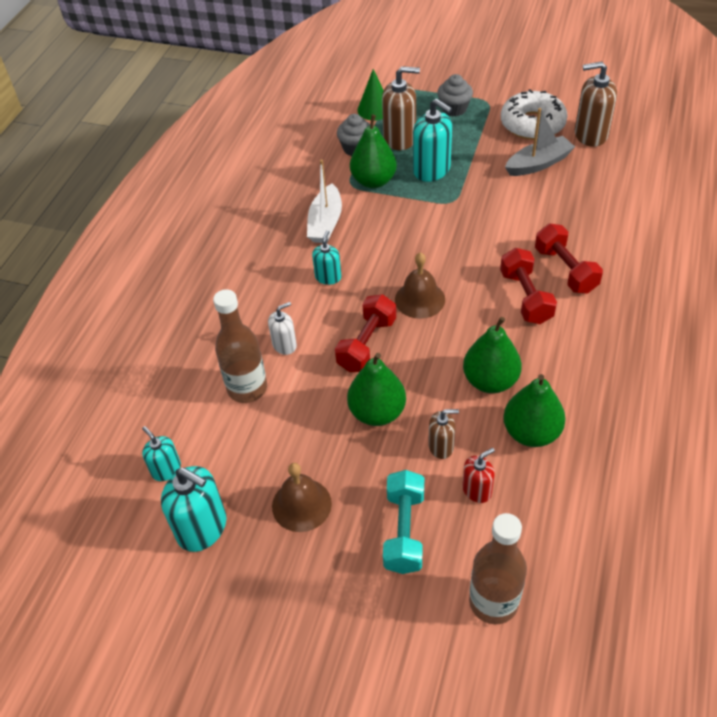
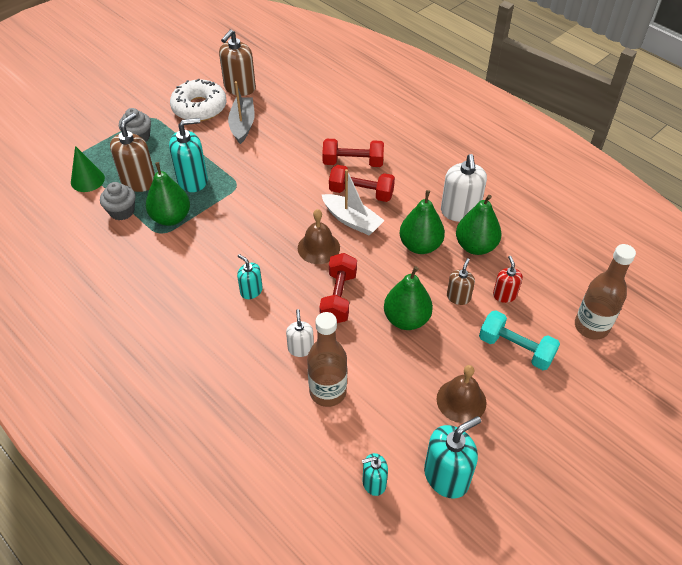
camera: 65 degrees left, 0 degrees up
(325, 223) = (190, 267): white boat -> white boat (352, 220)
(367, 344) = (338, 297): red dumbbell -> red dumbbell turned 45 degrees clockwise
(574, 395) = (460, 211): none -> white soap dispenser

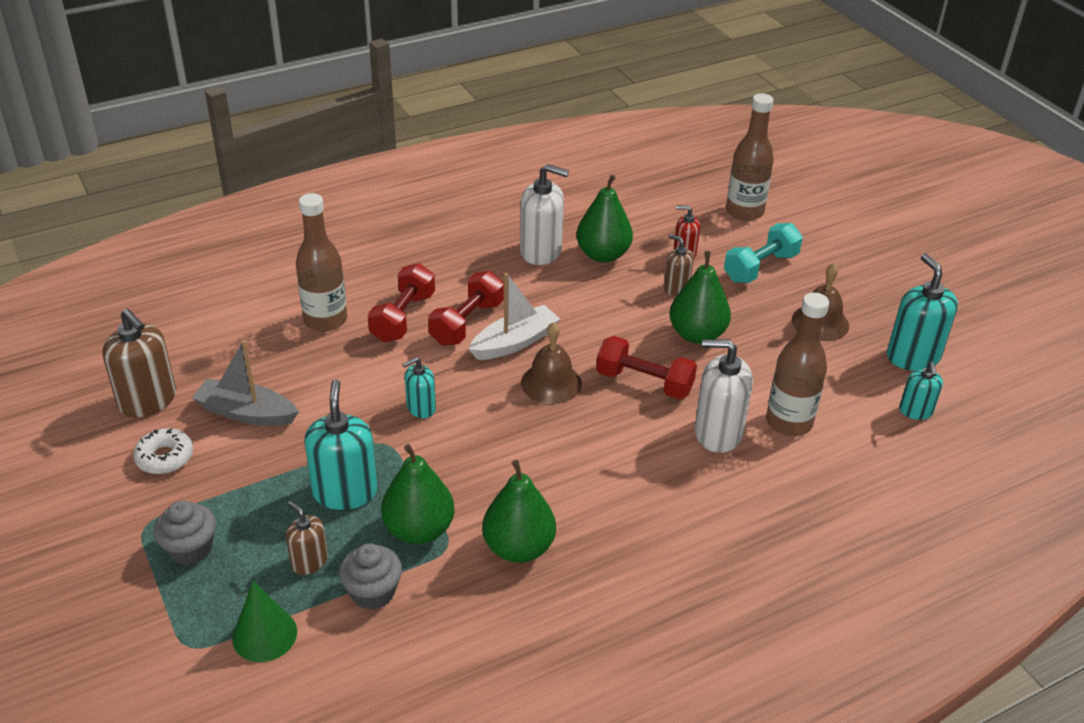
camera: 75 degrees left, 10 degrees down
(139, 181) = (309, 561): brown soap dispenser -> brown soap dispenser, size x0.57
(199, 108) = (165, 457): white donut -> white donut, size x0.57
(251, 291) = (605, 462): turquoise soap dispenser -> turquoise soap dispenser (421, 408)
(300, 348) = (717, 433): white soap dispenser -> white soap dispenser, size x1.75
(335, 131) = (325, 320): none -> brown bottle
(420, 245) = (584, 296): green pear -> green pear (518, 548)

